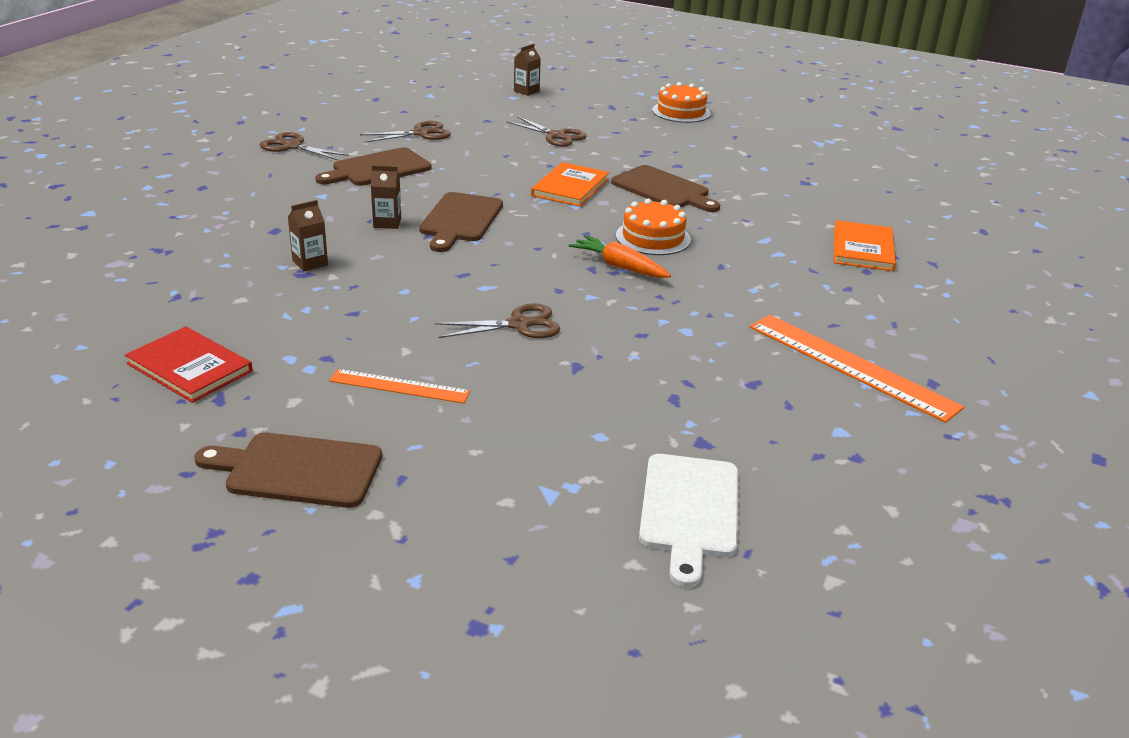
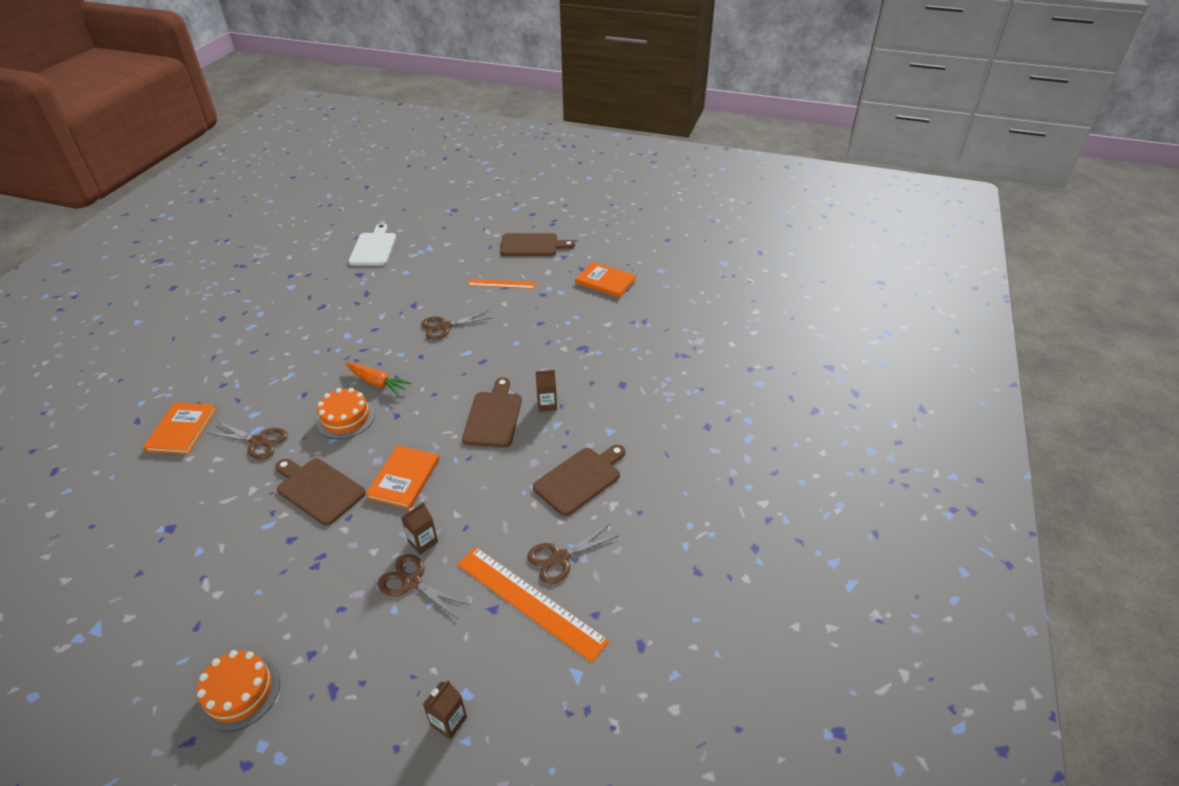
camera: 175 degrees right, 10 degrees up
(189, 367) = (605, 281): red book -> orange book
(292, 146) = (674, 505): brown scissors -> brown scissors (258, 441)
(310, 263) = (582, 357): brown carton -> brown carton (423, 542)
(851, 366) = (261, 323): orange ruler -> orange ruler (530, 601)

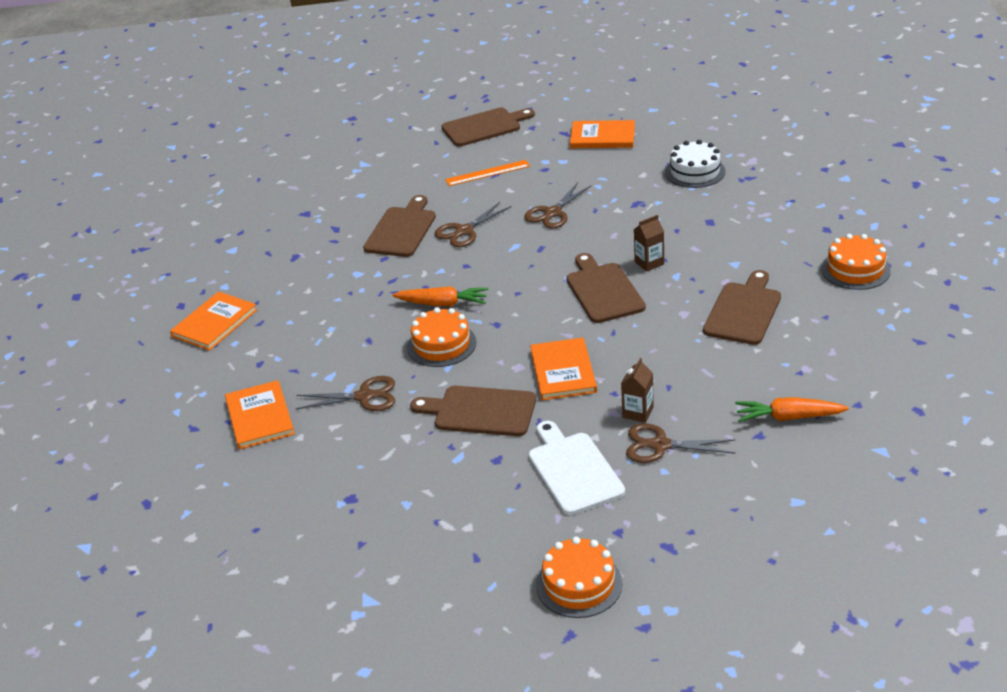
camera: 20 degrees left, 5 degrees down
(227, 340) = (215, 323): none -> orange book
(373, 248) = (294, 183): white cutting board -> white cutting board (573, 470)
(405, 310) = (401, 230): none -> brown cutting board
(448, 721) = (800, 525): brown carton -> none
(530, 601) = (788, 417): orange ruler -> orange carrot
(560, 558) = (785, 377): brown scissors -> brown scissors (553, 213)
(647, 335) = (695, 171): none -> white cake
(700, 475) = (855, 269): none -> orange cake

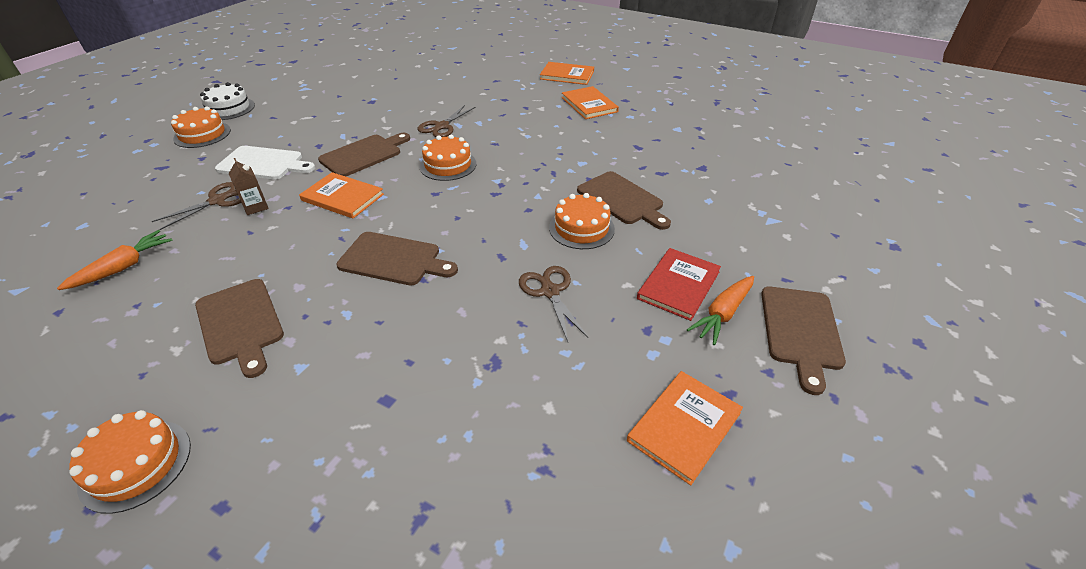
camera: 120 degrees right, 5 degrees up
(260, 417) = (475, 96): orange book -> orange book (567, 75)
(442, 304) = (493, 181): orange carrot -> orange carrot (722, 314)
(464, 231) = (581, 228): brown scissors -> orange cake
(487, 173) = (678, 285): orange ruler -> red book
(649, 263) = (388, 308): brown carton -> none
(695, 171) = (499, 466): white cake -> white cake (228, 108)

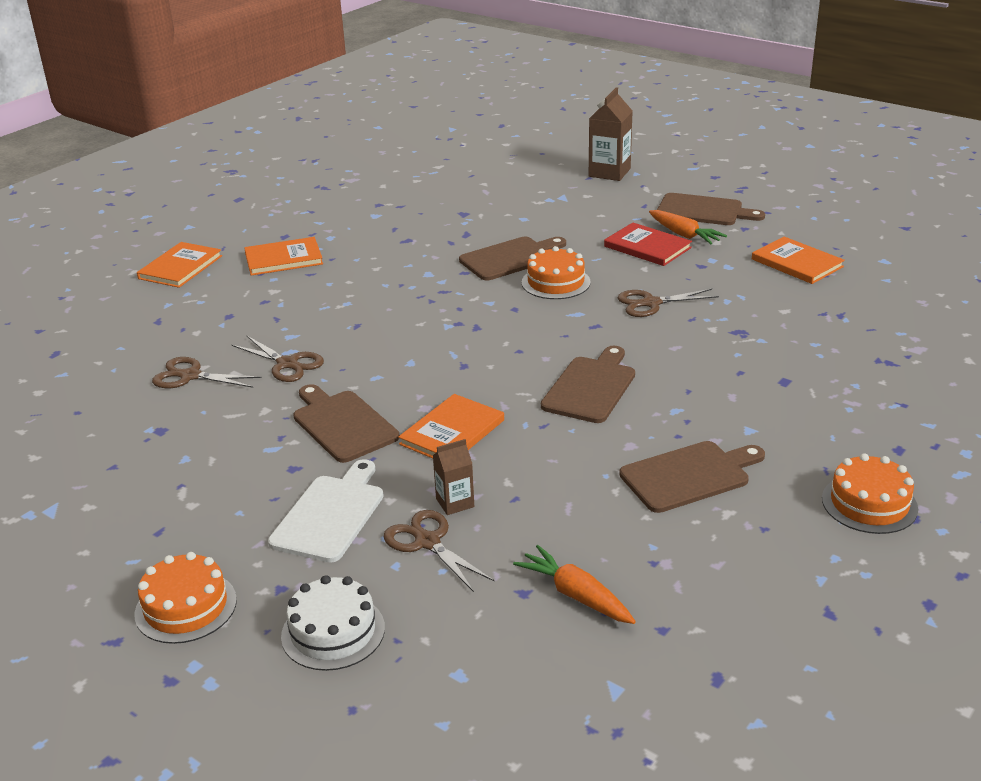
camera: 80 degrees left, 10 degrees down
(228, 108) = (85, 594): white cake -> white cake (333, 632)
(429, 99) = (190, 376): none -> brown scissors
(448, 165) = (399, 358): orange cake -> none
(860, 249) = (609, 172): none -> brown carton

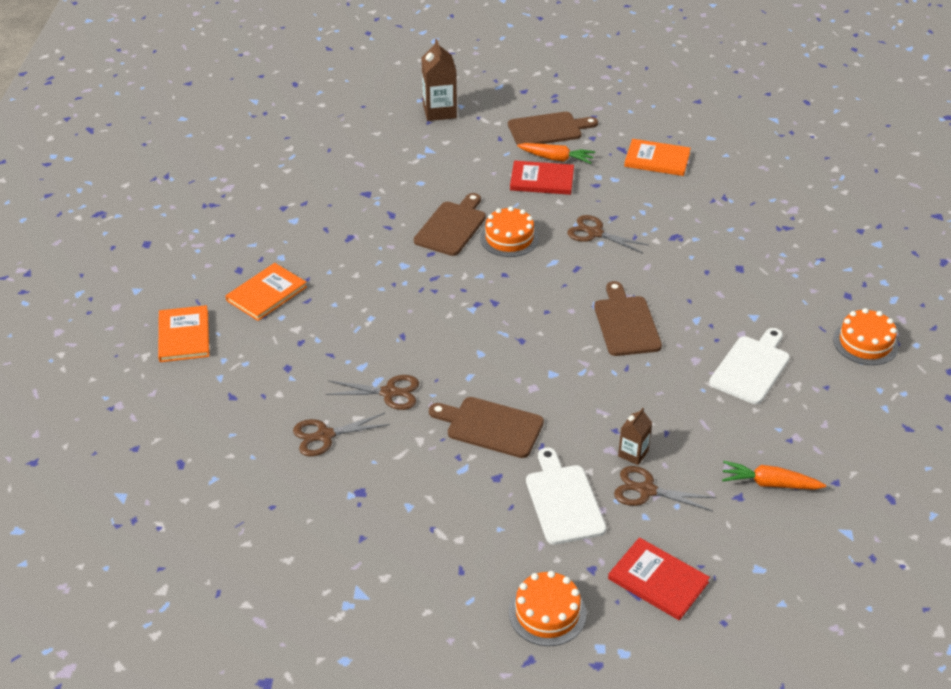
camera: 35 degrees left, 10 degrees up
(333, 632) = (658, 580): white cake -> red book
(452, 432) = (573, 399): orange book -> none
(651, 303) = (595, 233): brown scissors -> brown scissors turned 75 degrees clockwise
(689, 475) = (751, 367): brown cutting board -> white cutting board

